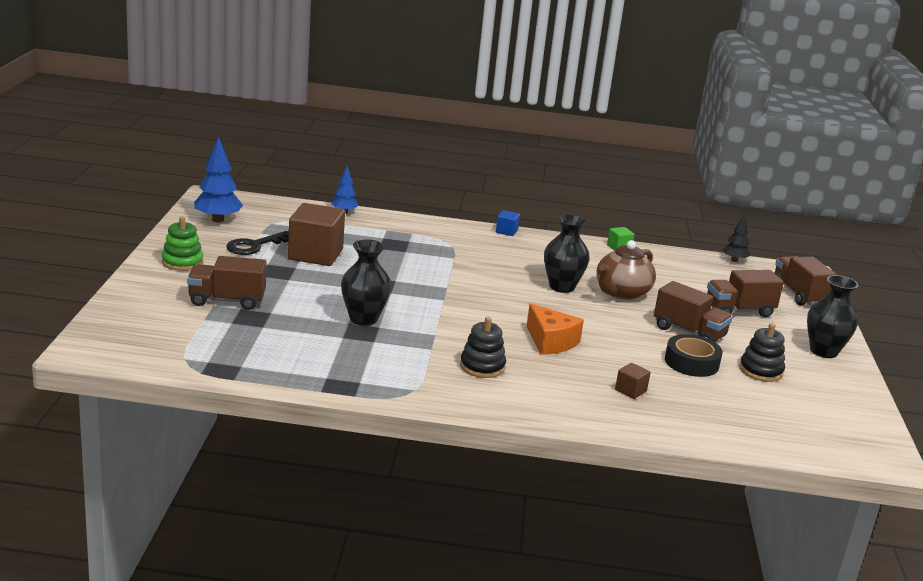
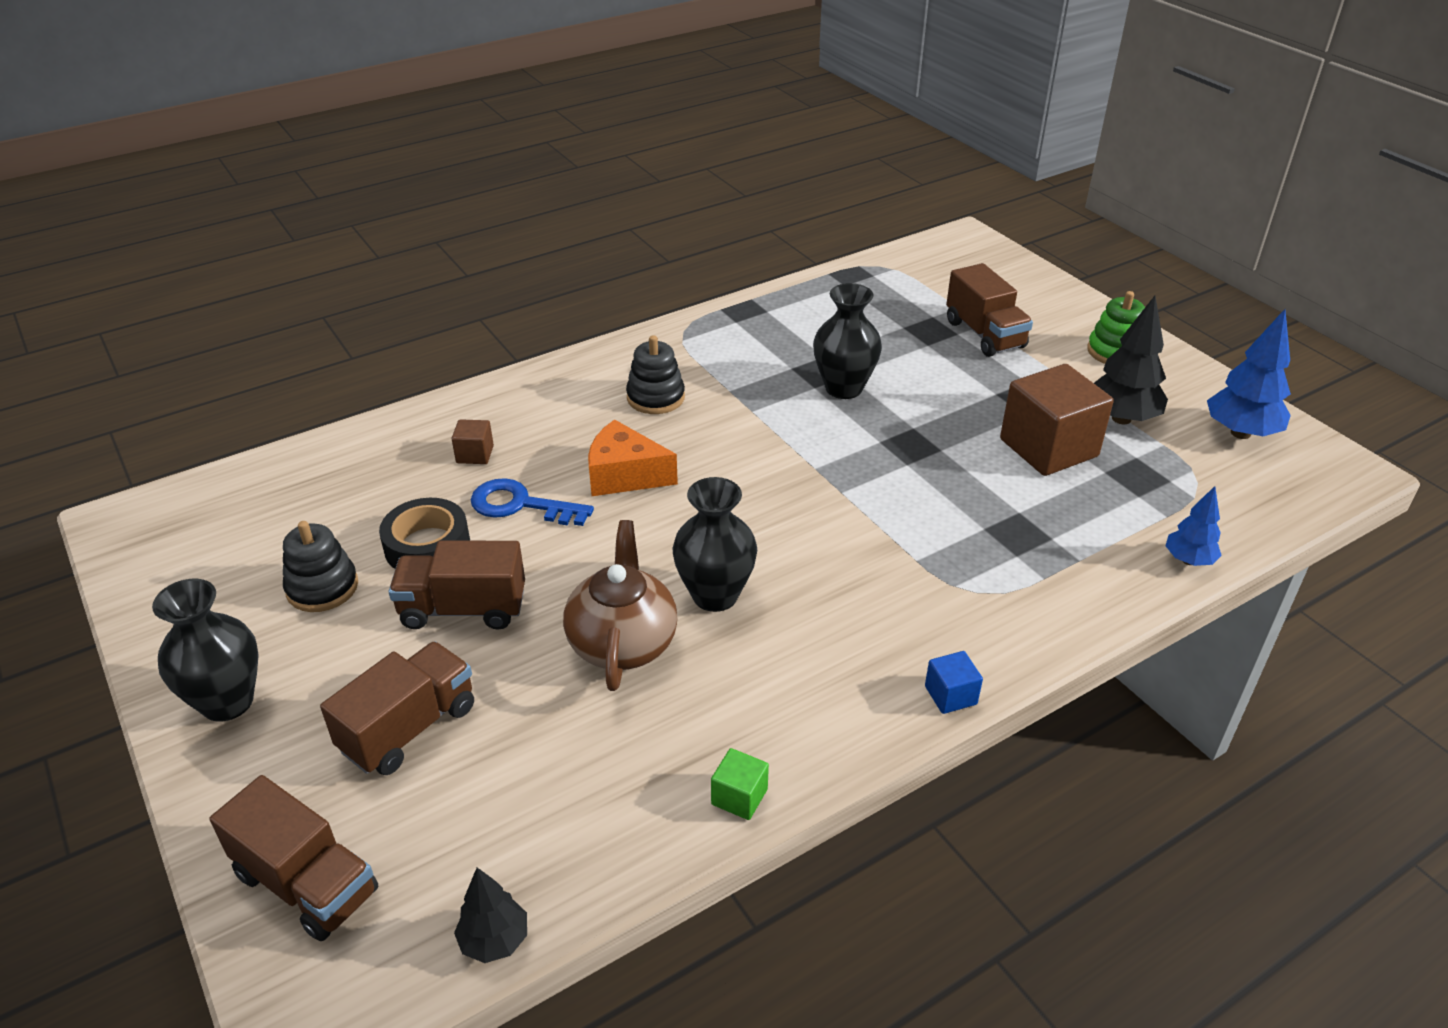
camera: 145 degrees right, 15 degrees up
(227, 300) = (984, 334): brown truck -> brown truck turned 105 degrees clockwise
(255, 246) = (1121, 418): black key -> black tree
(624, 356) = (521, 505): none -> blue key

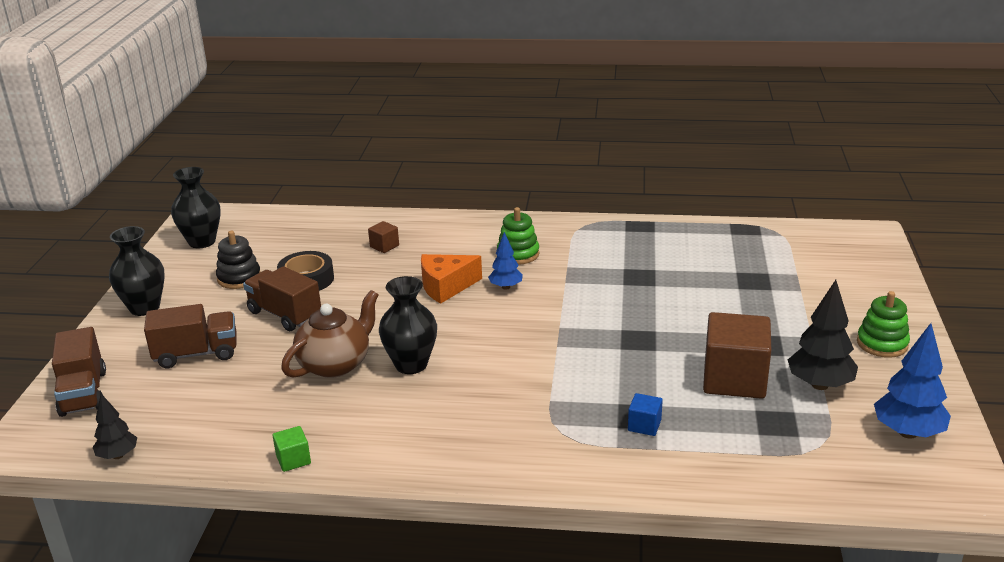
camera: 40 degrees right, 10 degrees down
(521, 505) = (374, 279): blue key -> none
(624, 475) = (446, 287): orange cheese -> orange cheese turned 75 degrees counterclockwise
(655, 397) = (518, 254): black stacking toy -> green stacking toy
(843, 388) = (641, 291): black vase -> black vase (202, 242)
(950, 695) = (467, 474): blue cube -> blue cube (644, 425)
(984, 334) = (791, 297): brown truck -> none
(1188, 560) = (736, 485): blue tree -> blue tree (506, 287)

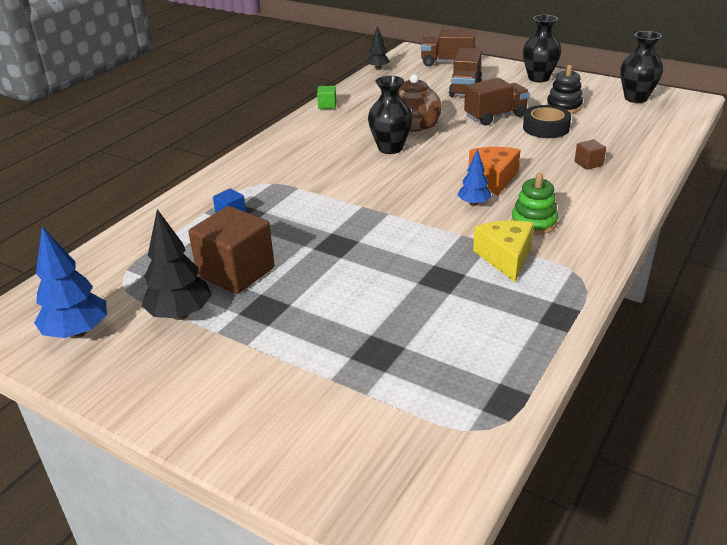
camera: 115 degrees right, 5 degrees up
(584, 256) = (505, 257): none -> yellow cheese
(882, 344) = (189, 388): green stacking toy -> none

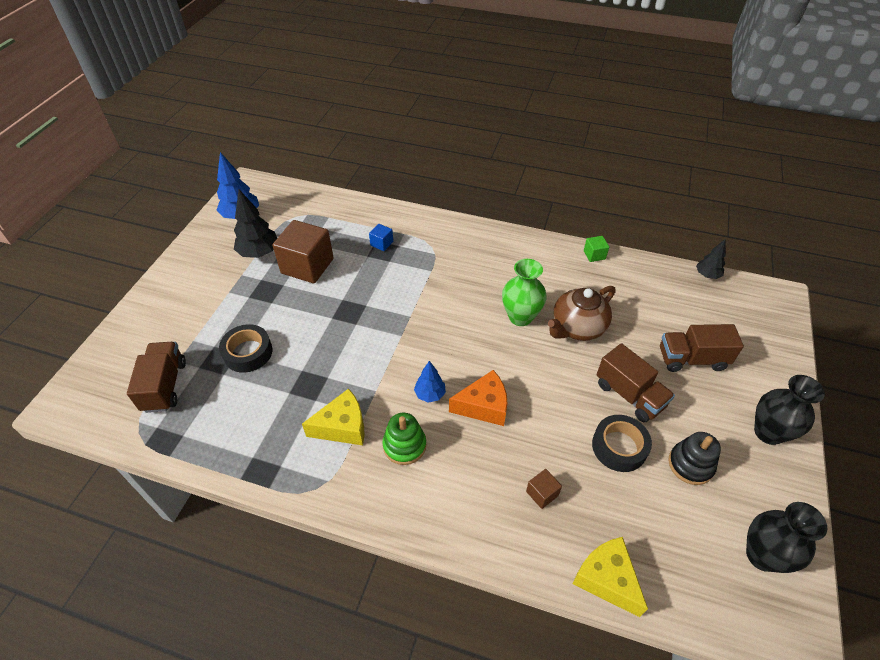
camera: 75 degrees right, 15 degrees up
(374, 325) = (248, 352): none -> black tape
(390, 148) = (520, 317): black vase -> green vase
(447, 62) = (763, 332): brown truck -> brown truck (165, 386)
(661, 150) = (606, 579): none -> yellow cheese

